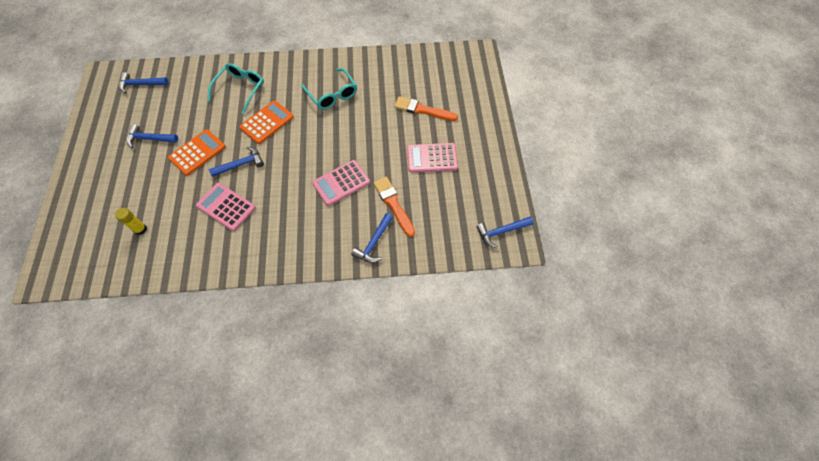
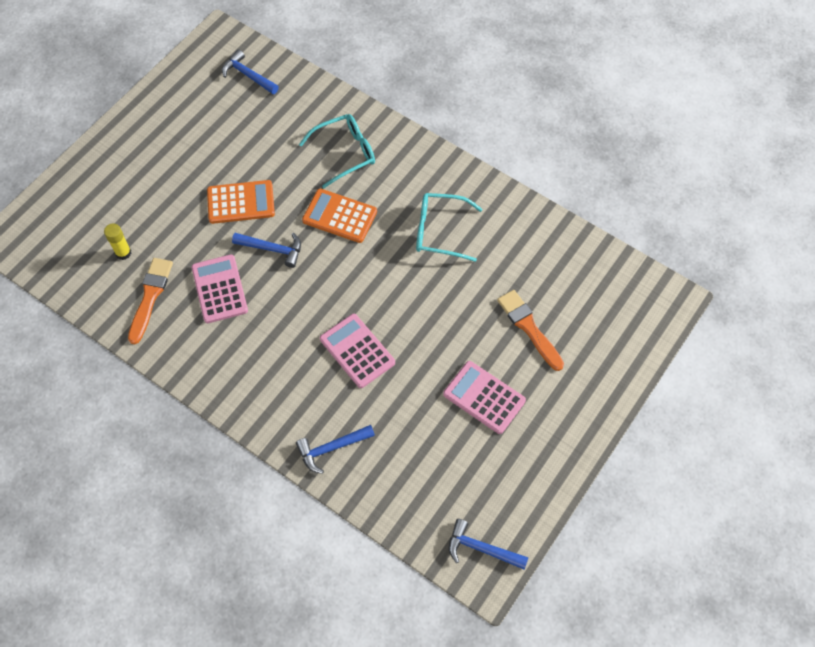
camera: 40 degrees right, 0 degrees up
(150, 139) = (207, 151): blue hammer -> none
(267, 122) = (339, 216): orange calculator -> orange calculator turned 150 degrees counterclockwise
(332, 94) = (440, 231): turquoise glasses -> turquoise glasses turned 90 degrees clockwise
(341, 183) = (357, 351): pink calculator -> pink calculator turned 45 degrees clockwise
(393, 204) = (391, 420): orange brush -> orange brush (150, 297)

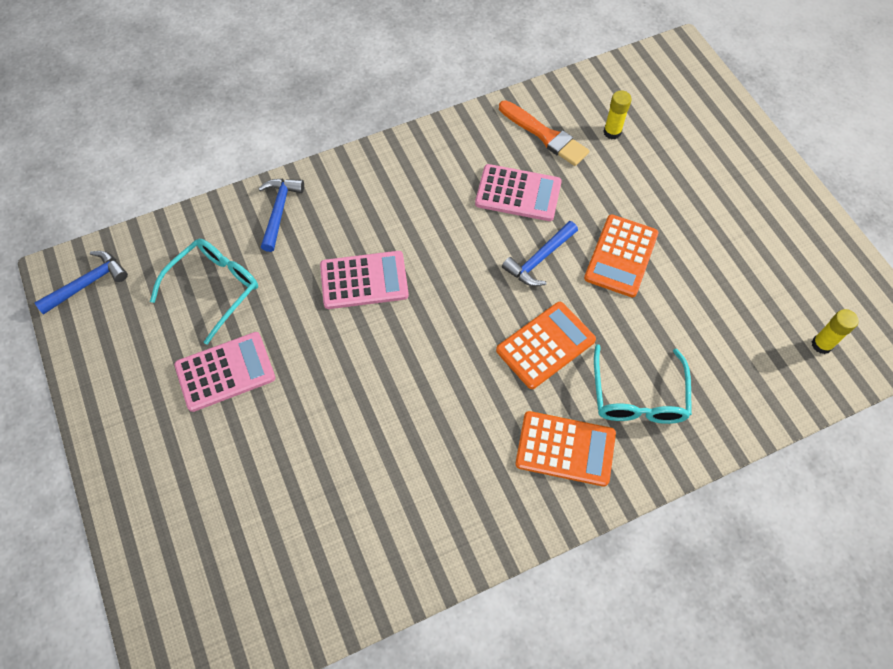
camera: 120 degrees right, 0 degrees up
(248, 75) = (821, 344): blue hammer -> yellow glue stick
(405, 176) = (565, 448): none -> orange calculator
(440, 231) = (459, 445): turquoise glasses -> turquoise glasses (214, 288)
(529, 327) = (268, 469): orange brush -> none

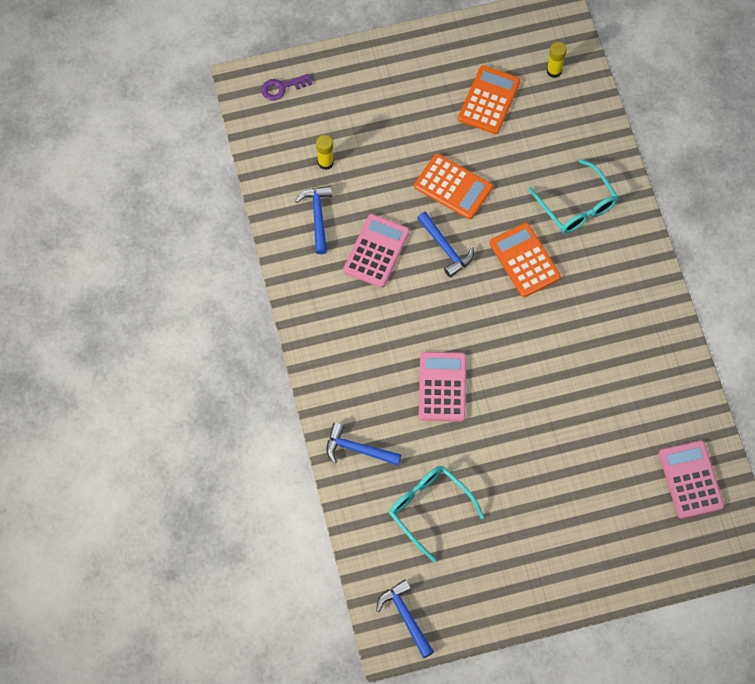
camera: 80 degrees left, 5 degrees up
(225, 371) = (510, 504): pink calculator -> pink calculator (690, 480)
(545, 135) = (318, 217): orange brush -> blue hammer
(565, 448) = (611, 265): orange calculator -> orange calculator (489, 100)
(638, 396) = (577, 205): turquoise glasses -> turquoise glasses turned 45 degrees clockwise
(688, 82) = (282, 87): none -> purple key

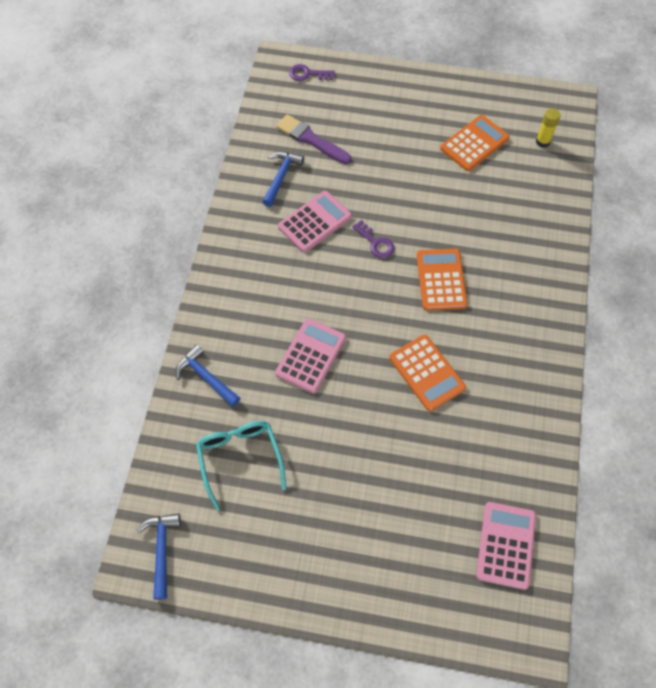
camera: 25 degrees right, 5 degrees down
(325, 162) = (311, 139): yellow glue stick -> purple brush
(445, 248) = (375, 243): blue hammer -> purple key
(453, 187) = (408, 197): orange calculator -> orange calculator (427, 373)
(577, 205) = (511, 254): turquoise glasses -> none

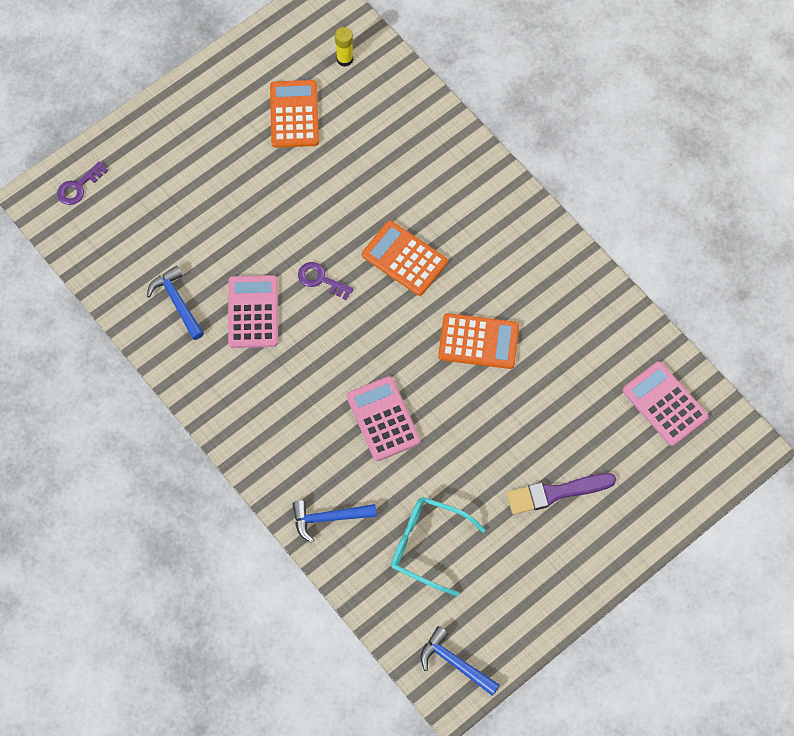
camera: 50 degrees left, 5 degrees up
(311, 139) = (159, 244): purple brush -> purple brush (555, 493)
(375, 243) = (321, 280): purple key -> purple key turned 150 degrees counterclockwise

